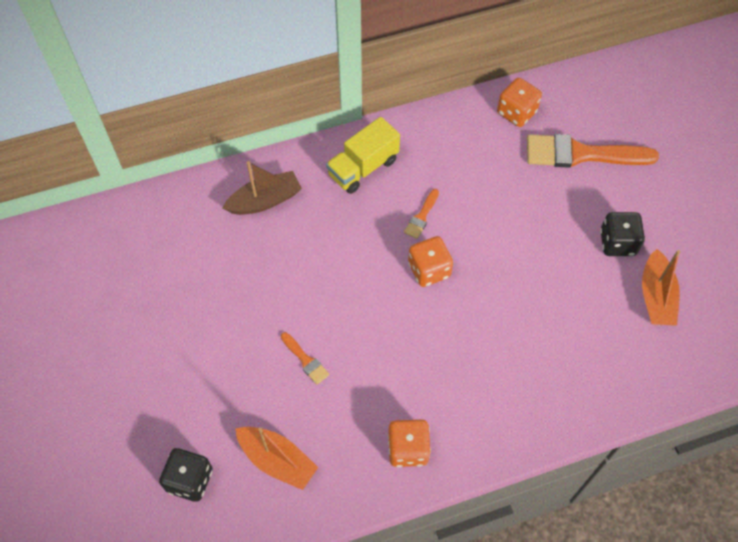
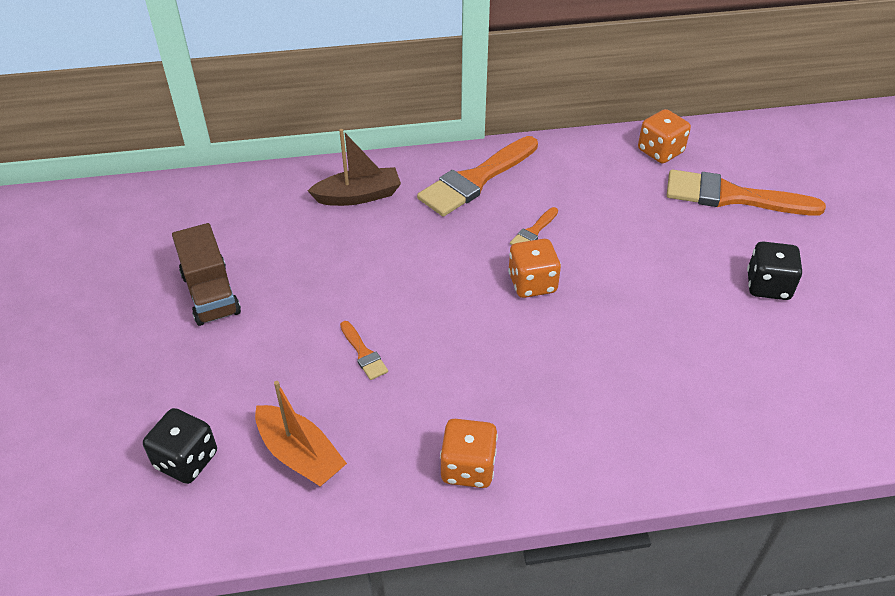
camera: 10 degrees right, 15 degrees down
(164, 323) = (210, 294): none -> brown truck
(363, 167) = (475, 180): yellow truck -> orange brush
(656, 296) = (813, 347): orange boat -> none

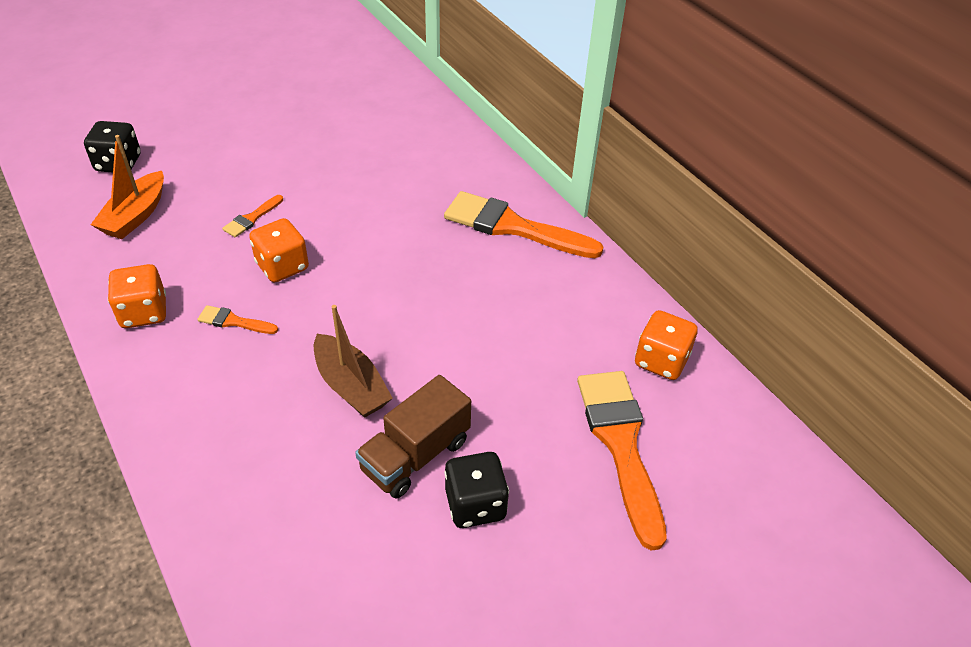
camera: 65 degrees right, 0 degrees up
(210, 294) = (285, 121): brown truck -> brown truck (415, 455)
(358, 196) = (444, 161): brown boat -> brown boat (351, 386)
(532, 283) = (384, 301): orange dice -> orange dice (282, 266)
(533, 231) = (459, 285): orange brush -> orange brush (233, 321)

